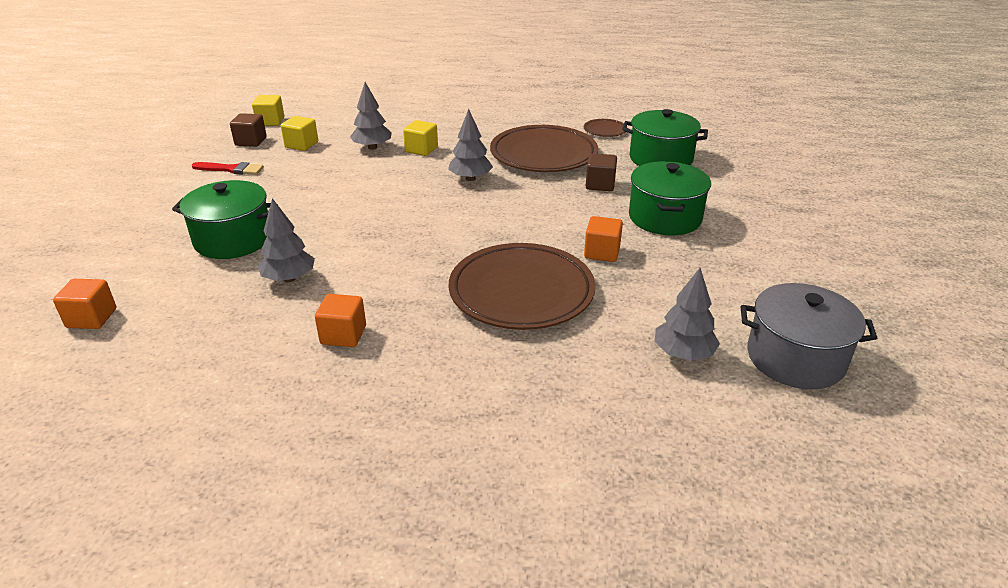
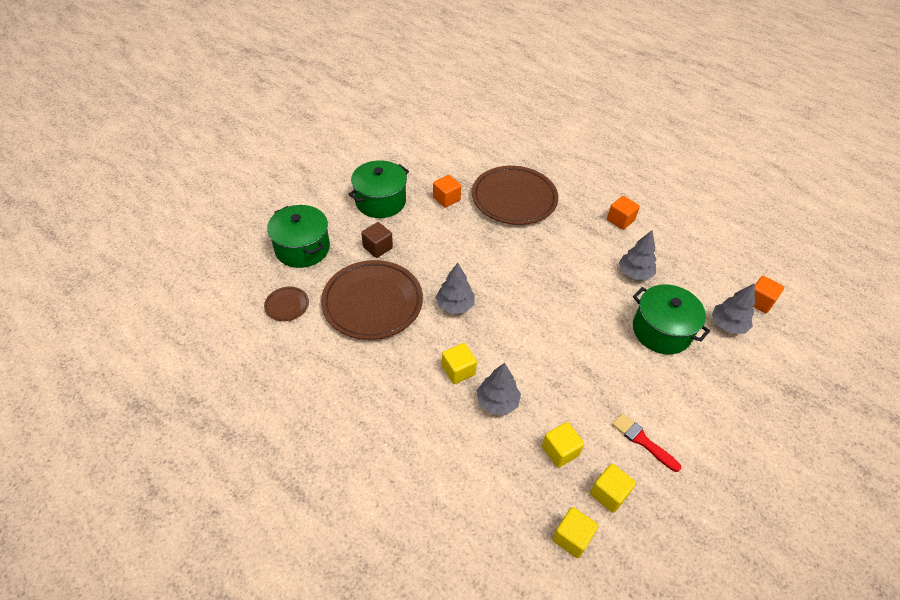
camera: 145 degrees left, 15 degrees up
(251, 141) = (609, 494): brown cube -> yellow cube
(683, 353) = (477, 139): grey tree -> grey tree (727, 325)
(795, 358) = (438, 117): grey pot -> none

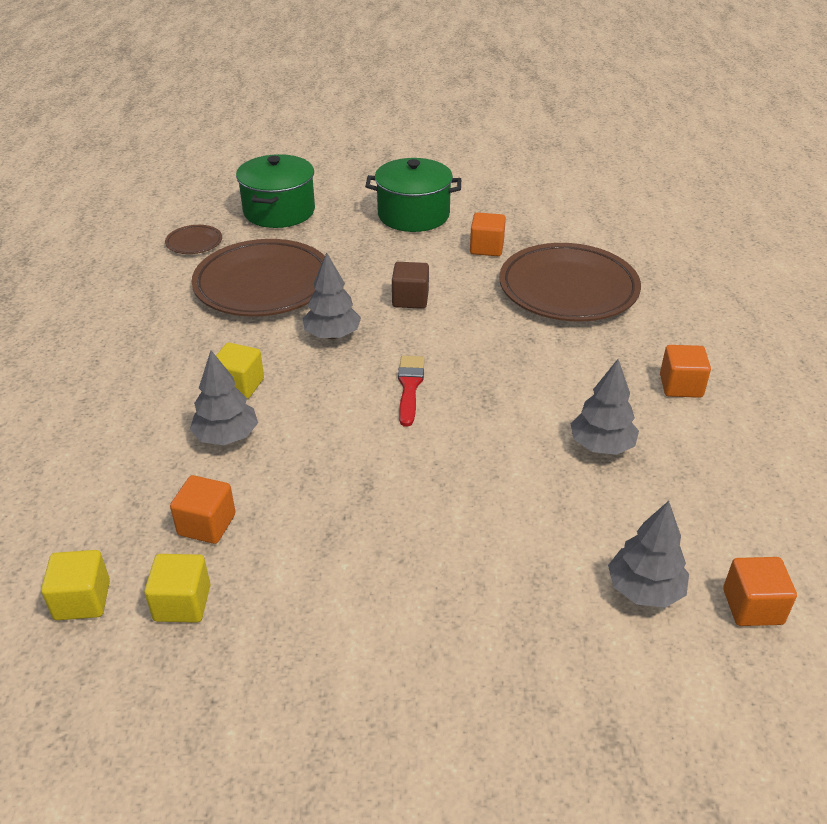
camera: 50 degrees right, 10 degrees down
(377, 247) = (344, 247): brown cube -> brown cube (410, 299)
(560, 451) = (207, 524): yellow cube -> orange cube
(642, 441) = (305, 596): red brush -> red brush (409, 387)
(661, 331) = (530, 522): green pot -> none

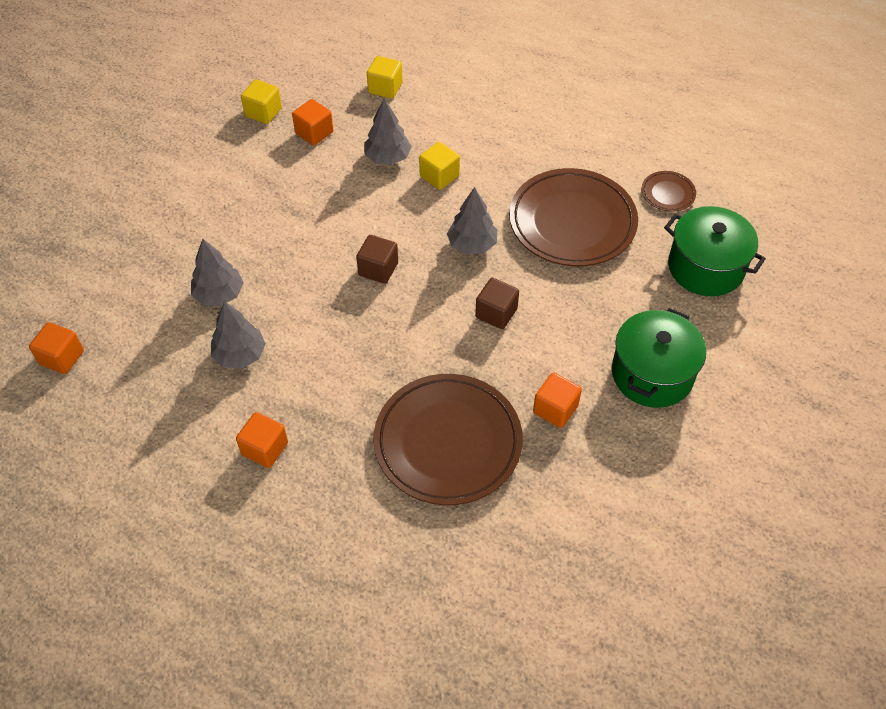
camera: 115 degrees right, 15 degrees up
(82, 600) = (294, 77): yellow cube -> yellow cube (385, 88)
(409, 387) = (378, 269): red brush -> brown cube
(644, 590) = (115, 310): grey tree -> grey tree (219, 294)

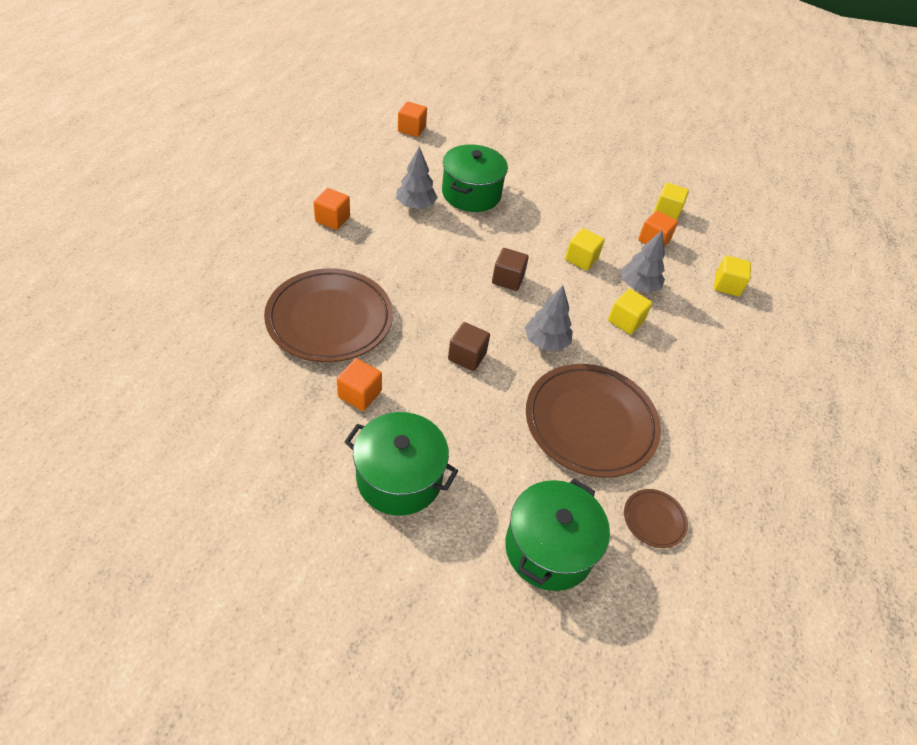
camera: 80 degrees right, 5 degrees down
(219, 294) = (471, 194): grey tree -> green pot
(344, 200) = (581, 259): none -> yellow cube

